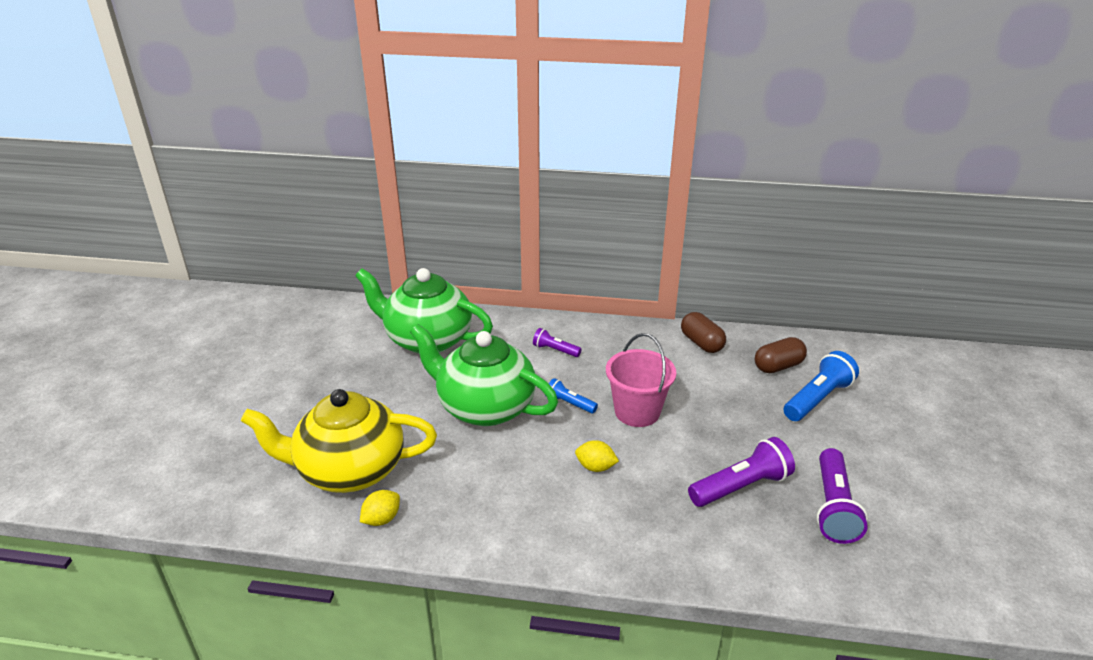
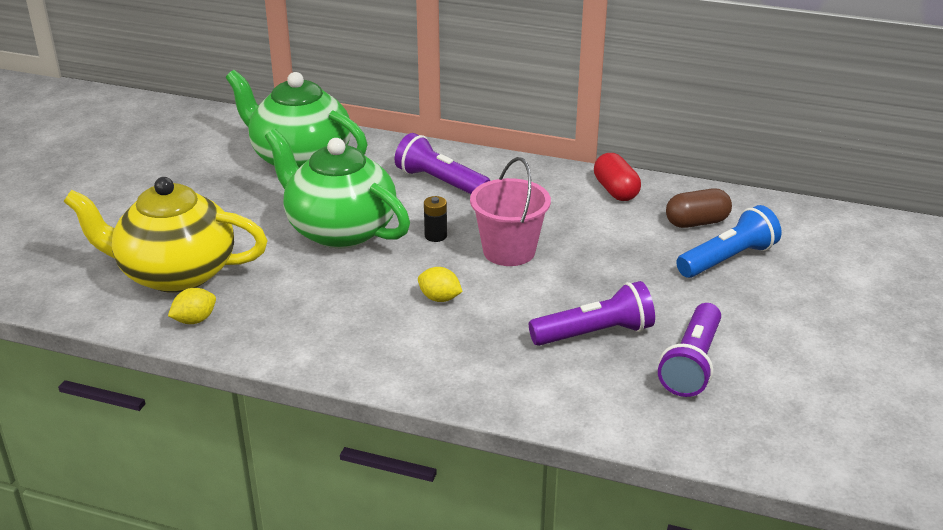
camera: 10 degrees right, 0 degrees up
(555, 350) = (441, 182): purple flashlight -> purple flashlight, size x1.78
(569, 403) = (435, 236): blue flashlight -> black battery
(701, 343) = (615, 191): brown capsule -> red capsule

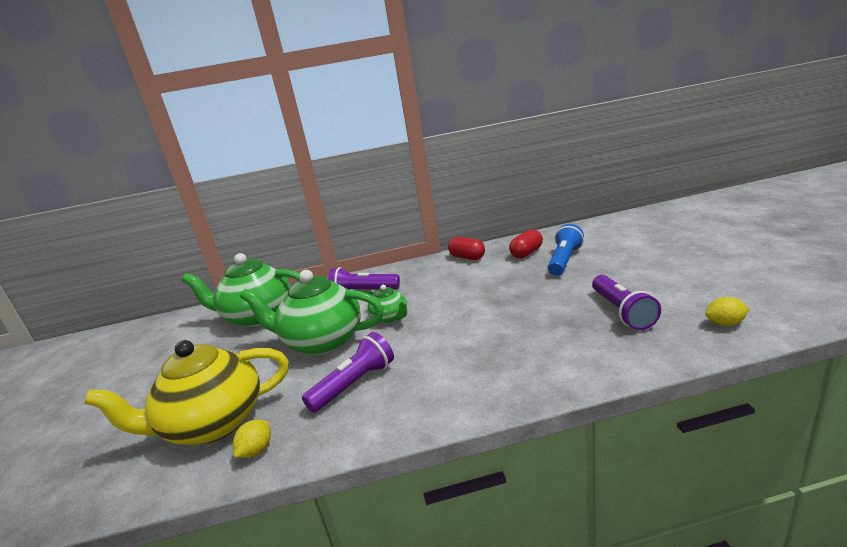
camera: 25 degrees left, 10 degrees down
(435, 236) = (390, 318): black battery -> green teapot
(439, 298) = (431, 348): yellow lemon -> yellow lemon (725, 323)
(509, 251) = (444, 306): pink bucket -> none
(595, 334) = (549, 323): purple flashlight -> purple flashlight (355, 384)
(697, 222) = (526, 253): brown capsule -> red capsule

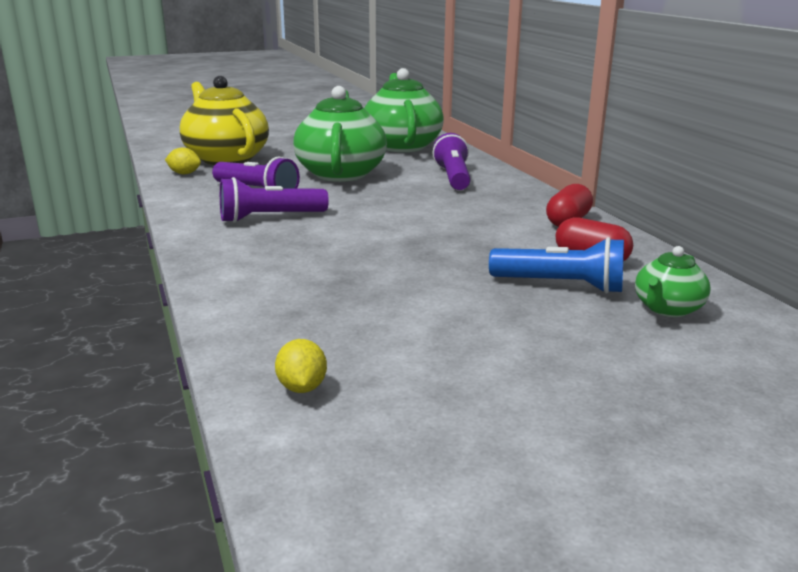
camera: 75 degrees right, 0 degrees up
(390, 318) = (383, 194): green teapot -> green teapot (667, 309)
(622, 312) = (363, 315): purple flashlight -> purple flashlight (270, 218)

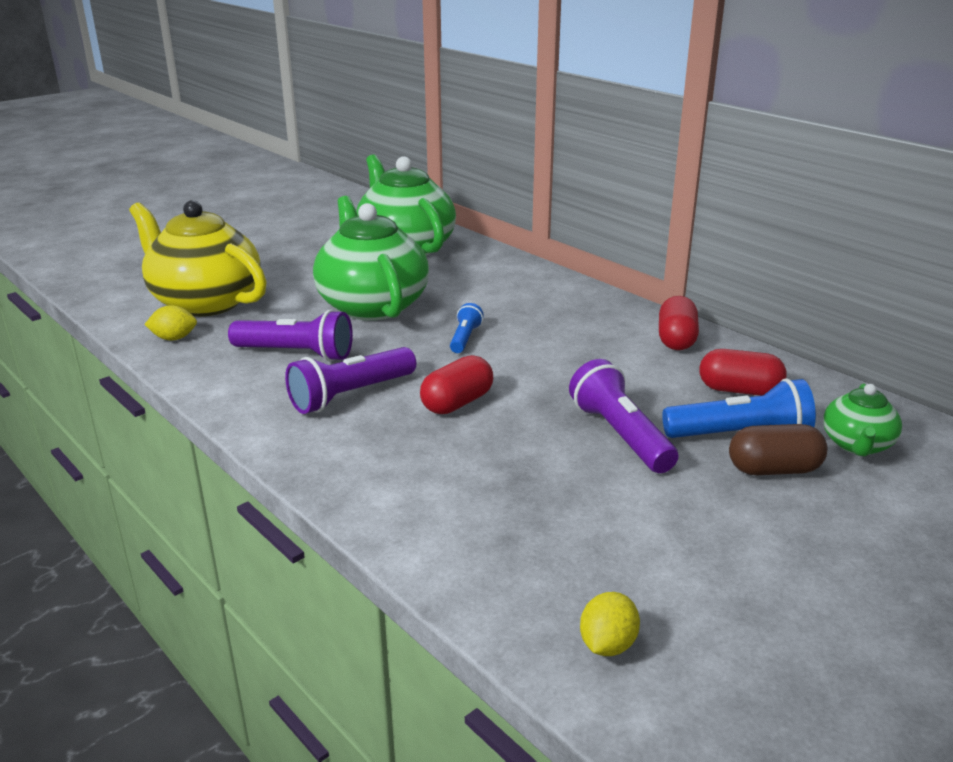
camera: 20 degrees left, 5 degrees up
(302, 387) = (607, 645): yellow lemon -> yellow lemon turned 60 degrees clockwise
(343, 233) = (457, 403): none -> red capsule
(390, 199) = (465, 338): none -> blue flashlight
(453, 177) = (506, 291): purple flashlight -> purple flashlight (620, 435)
(568, 311) = (773, 469): none -> brown capsule

